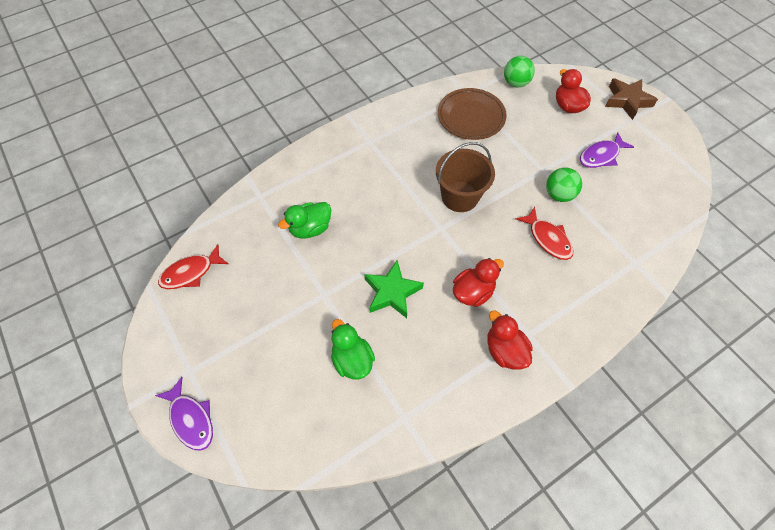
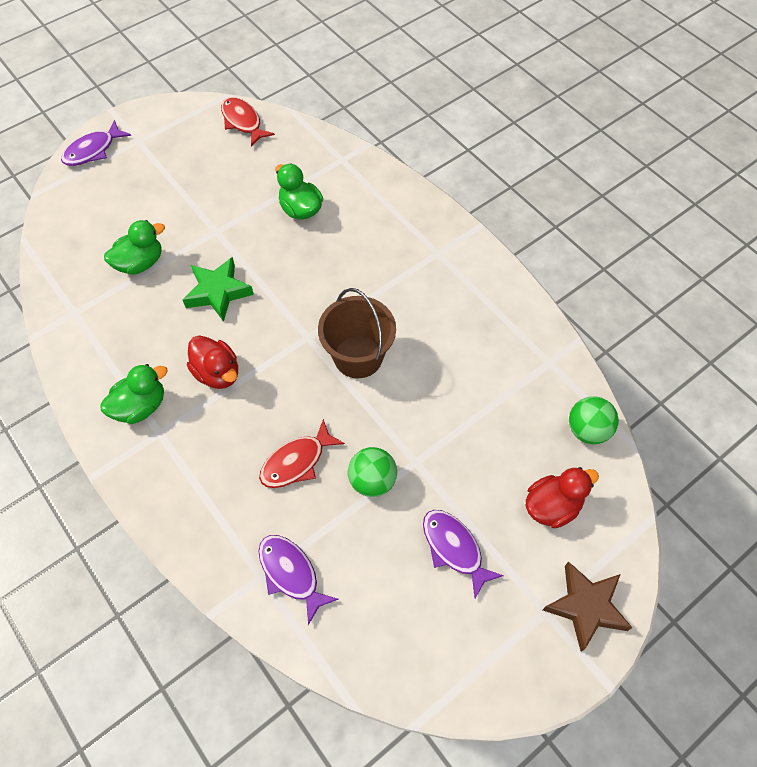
camera: 85 degrees right, 0 degrees up
(471, 117) = (503, 368): brown plate -> none
(504, 350) = (141, 406): red duck -> green duck
(630, 245) = (291, 573): none -> purple fish

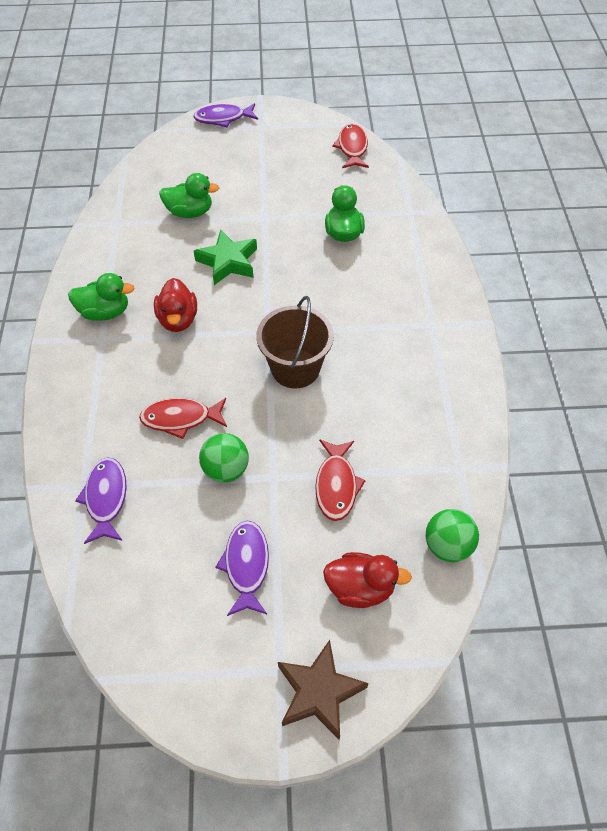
camera: 35 degrees right, 5 degrees down
(470, 436) = (336, 485): none -> red fish

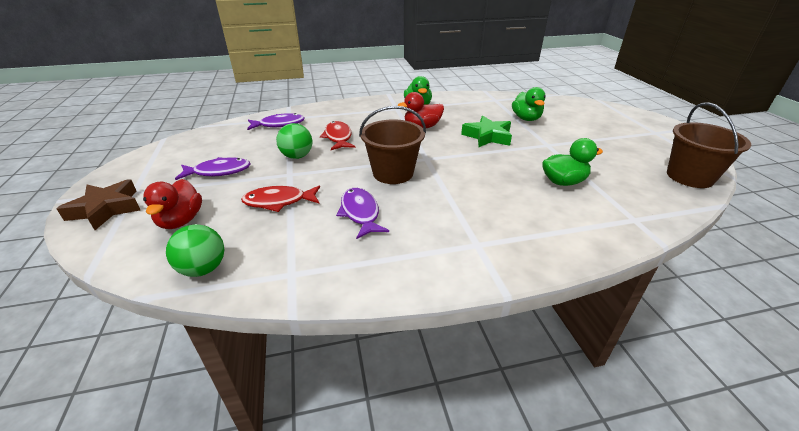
camera: 80 degrees right, 20 degrees down
(223, 118) = (642, 118): purple fish -> purple fish (360, 213)
(352, 148) = (689, 177): red fish -> brown bucket

